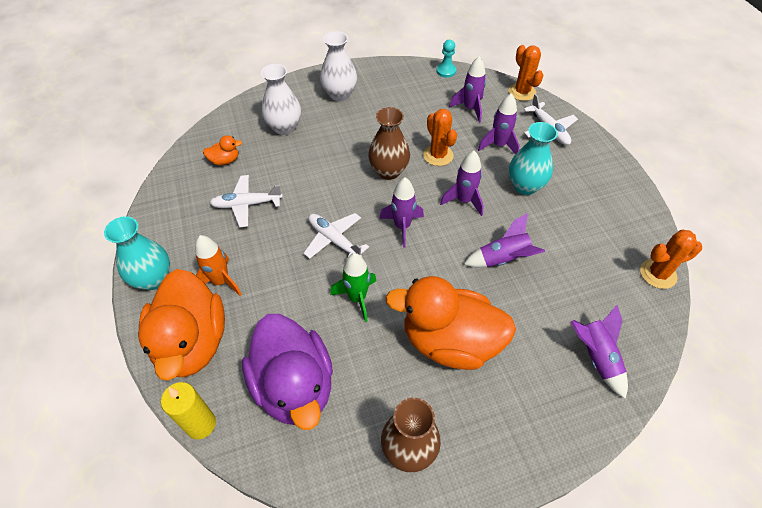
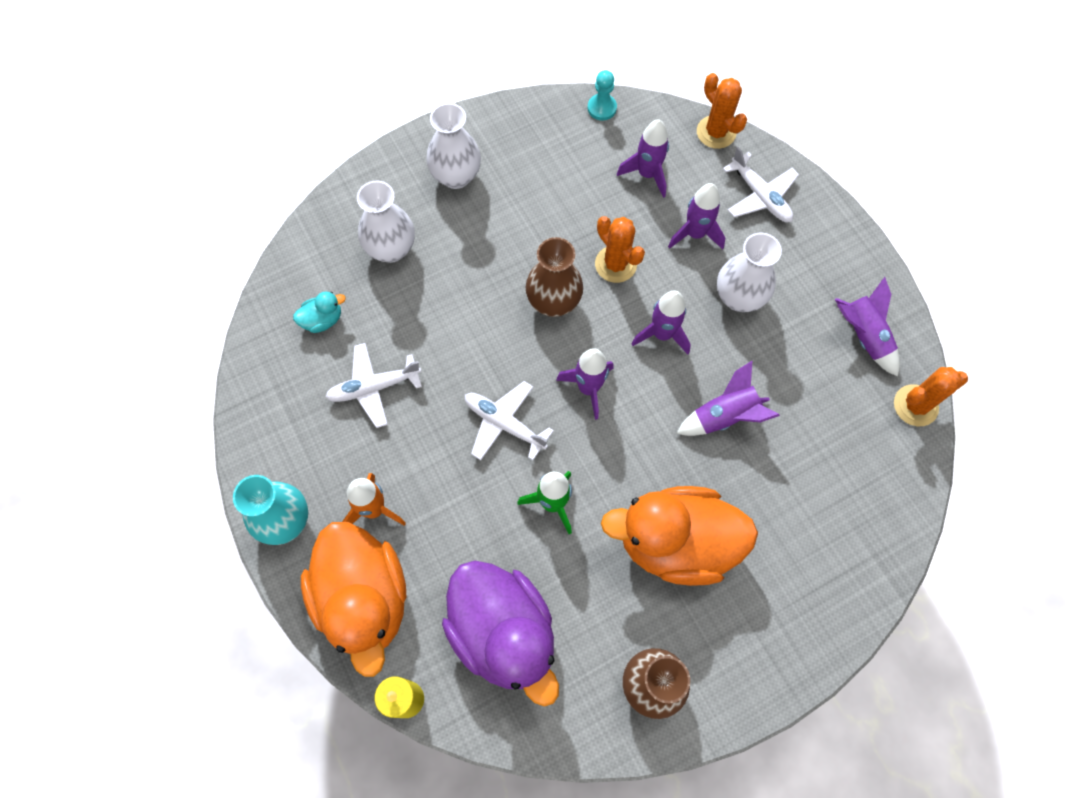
camera: 10 degrees left, 15 degrees up
(225, 160) = (322, 320): orange duck -> turquoise duck
(525, 186) = (739, 297): turquoise vase -> white vase
(596, 357) = (848, 533): purple rocket -> purple rocket (863, 336)

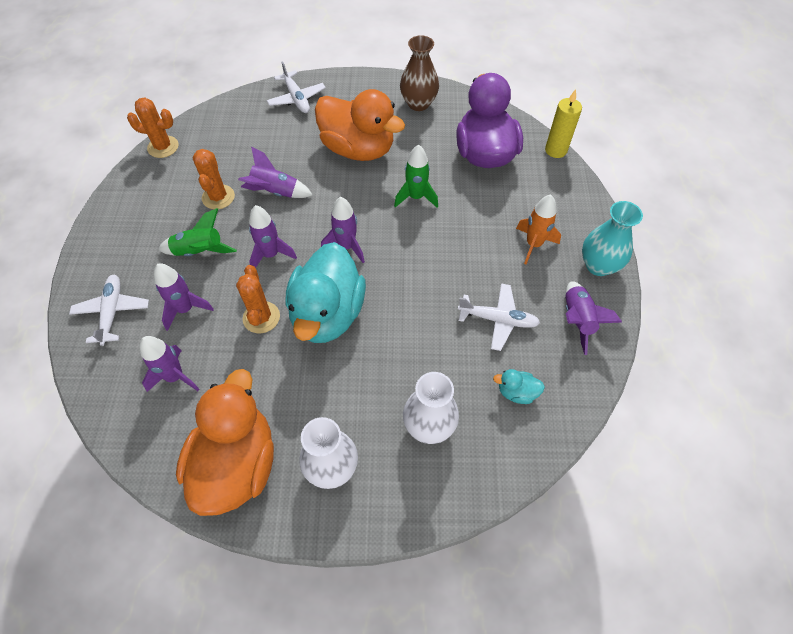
camera: 150 degrees left, 10 degrees down
(363, 599) = (561, 202): orange duck -> orange duck (237, 464)
(504, 424) = (417, 253): white plane -> white plane (297, 98)
(553, 302) = (327, 314): brown vase -> turquoise duck
(602, 108) = (154, 464): turquoise pawn -> none
(716, 132) = (88, 383): orange cactus -> orange cactus (218, 197)
(739, 297) = (199, 252): white vase -> green rocket
(863, 336) = (150, 192): purple rocket -> purple rocket (577, 320)

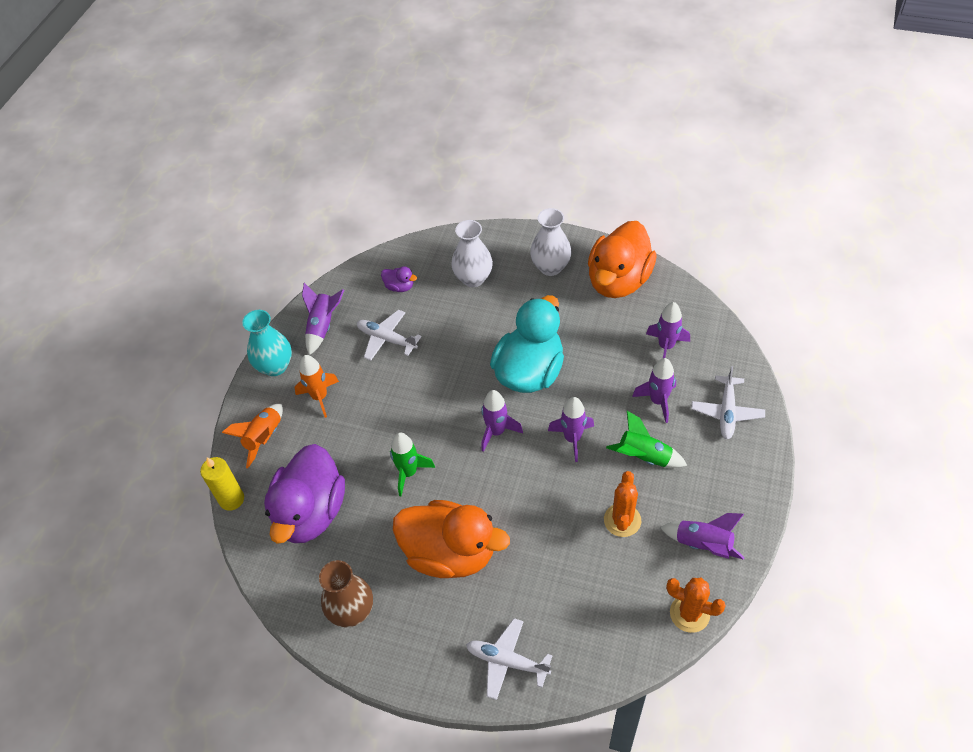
camera: 160 degrees left, 5 degrees down
(261, 317) = (589, 380): orange cactus -> none
(275, 192) = (557, 513): purple rocket -> purple rocket (702, 544)
(297, 98) = (507, 661): white plane -> white plane turned 60 degrees counterclockwise
(358, 149) = (450, 553): orange duck -> orange duck turned 150 degrees clockwise
(516, 392) = (399, 287): turquoise duck -> purple duck
(562, 199) = (264, 438): none -> orange rocket

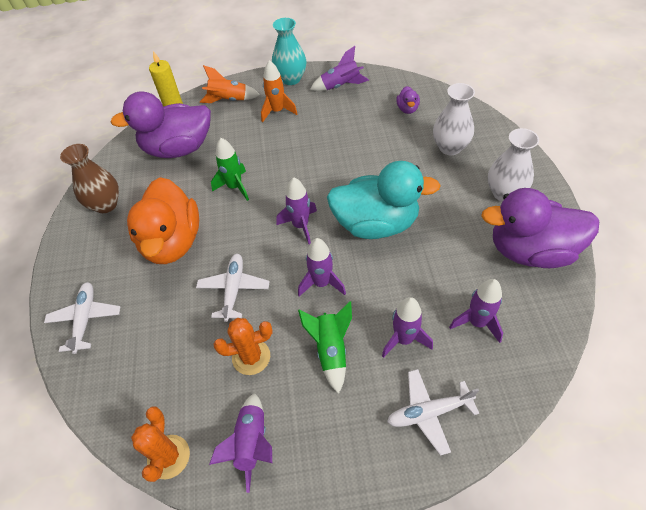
camera: 65 degrees right, 0 degrees up
(386, 339) = (351, 123): white plane -> white plane (234, 289)
(618, 281) = (530, 251): orange duck -> purple duck

